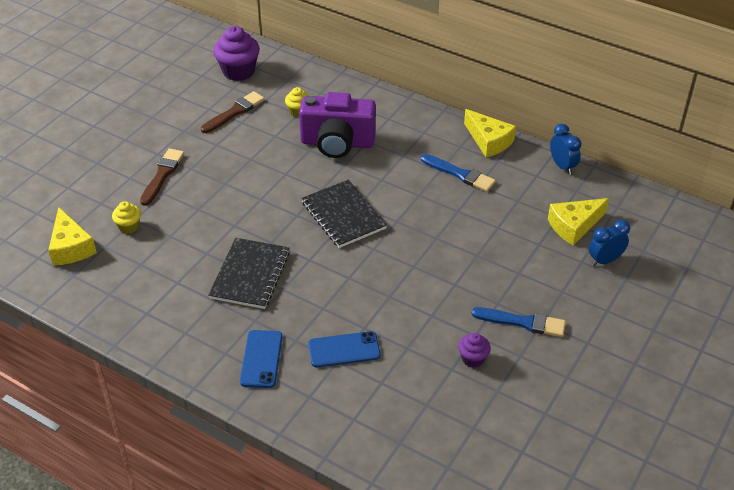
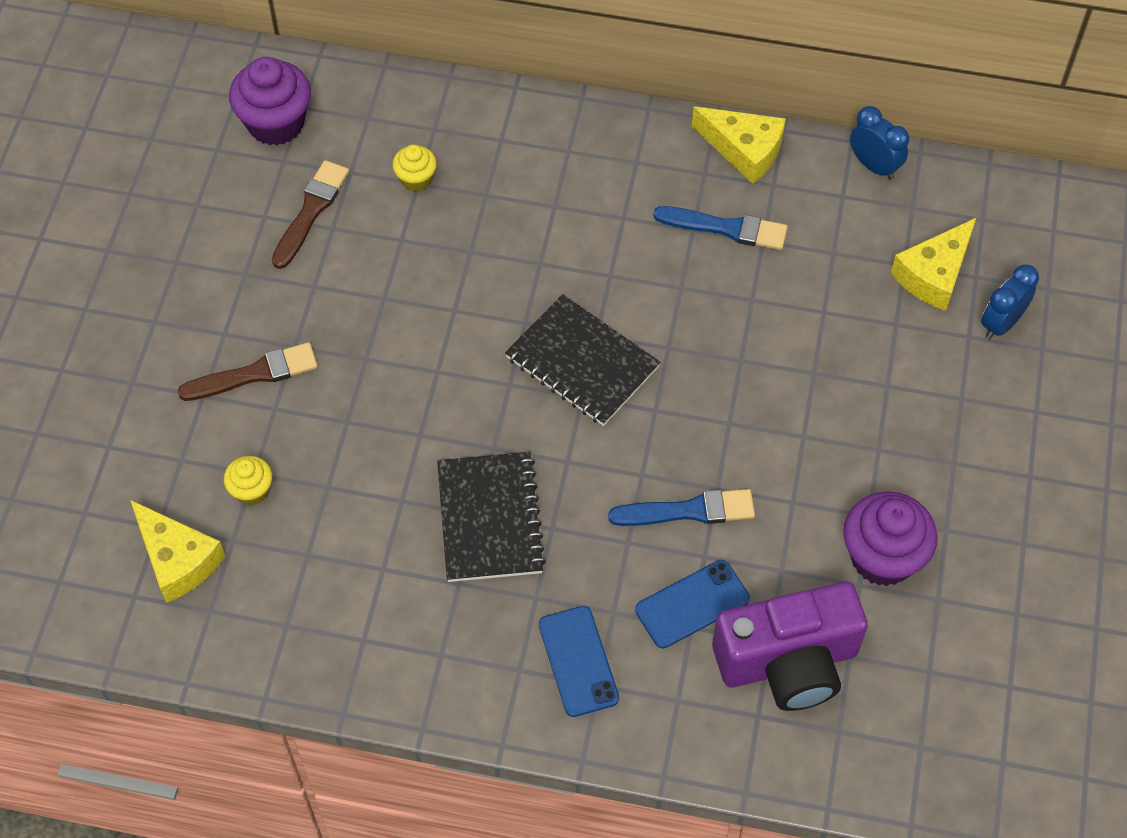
camera: 20 degrees left, 15 degrees up
(162, 175) = (255, 374): brown brush -> brown brush turned 75 degrees clockwise
(337, 143) = (509, 224): purple camera -> purple camera (788, 662)
(473, 359) = (882, 557): purple cupcake -> purple cupcake, size x1.86
(522, 322) = (927, 471): blue brush -> blue brush (688, 511)

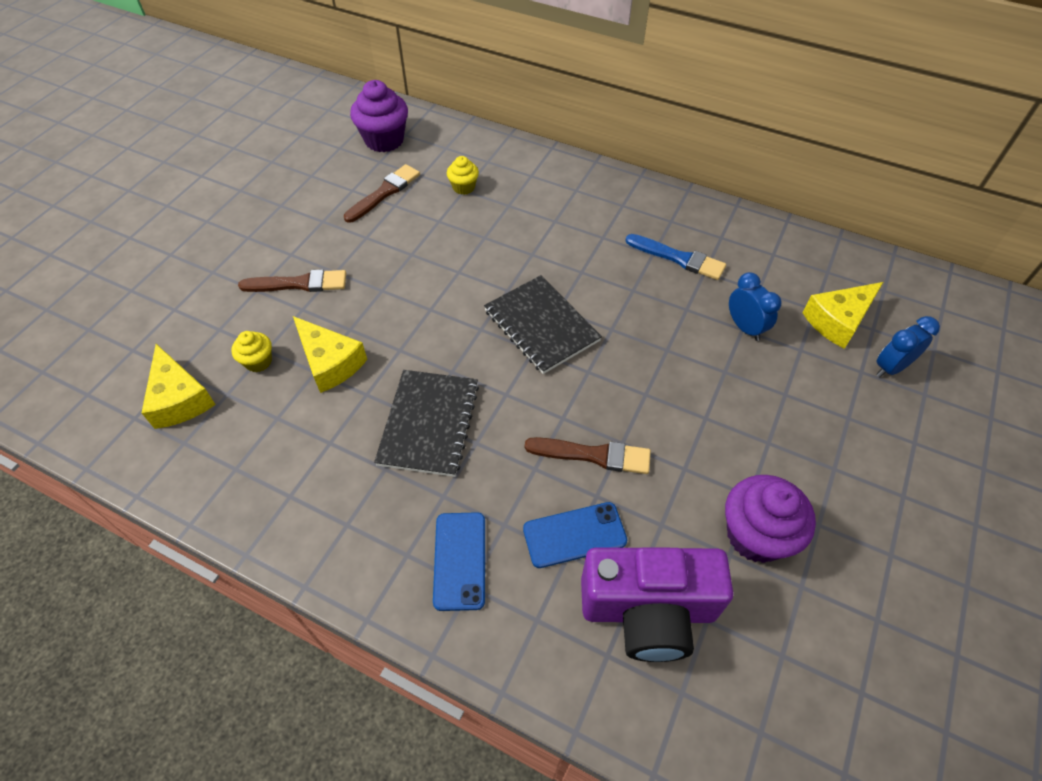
camera: 15 degrees right, 5 degrees down
(688, 511) = (593, 455): blue brush -> brown brush
(744, 150) = (704, 212): yellow cheese -> yellow cheese (330, 362)
(874, 166) = (802, 239): blue clock -> blue clock (745, 327)

